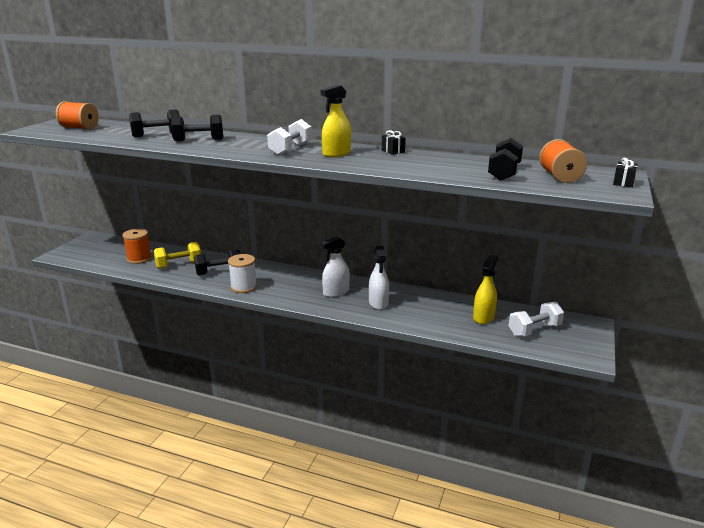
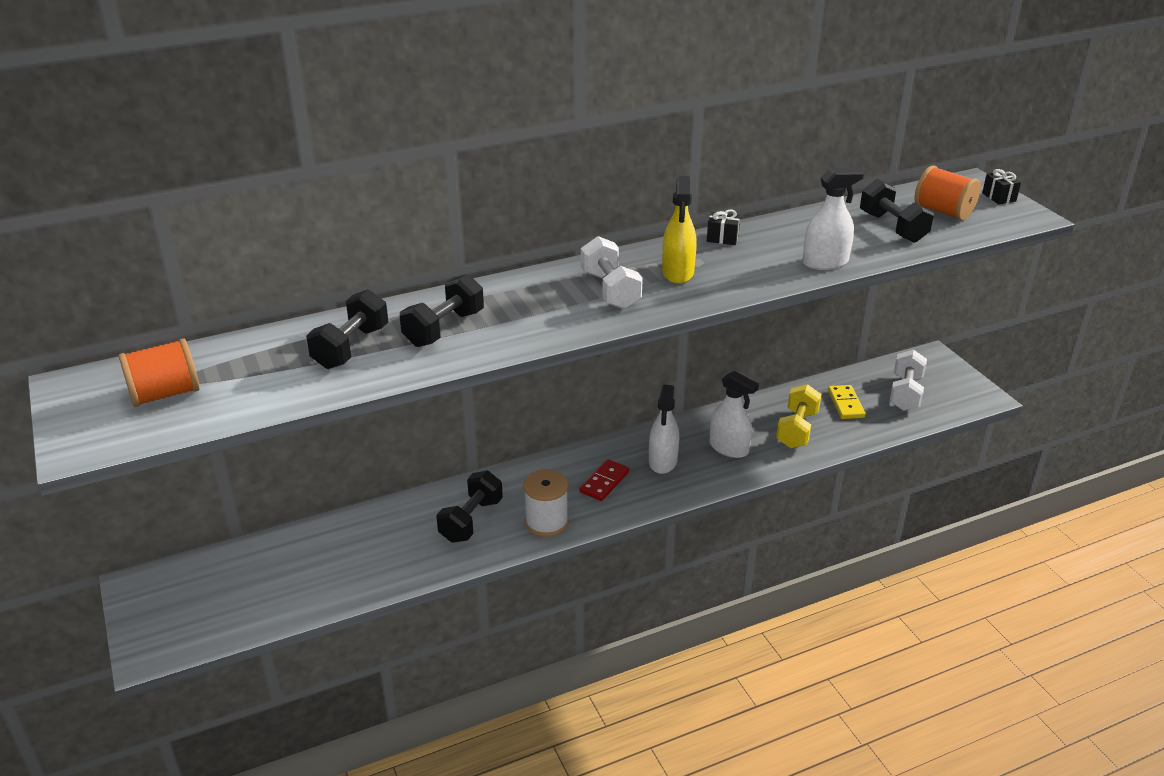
camera: 45 degrees left, 10 degrees up
(139, 258) = (308, 571): orange spool -> none
(179, 265) = (391, 544): yellow dumbbell -> yellow dumbbell (797, 429)
(295, 286) = (604, 482): none -> red domino
(421, 171) = (825, 262): none -> white spray bottle
(483, 317) = (845, 404): yellow spray bottle -> yellow domino

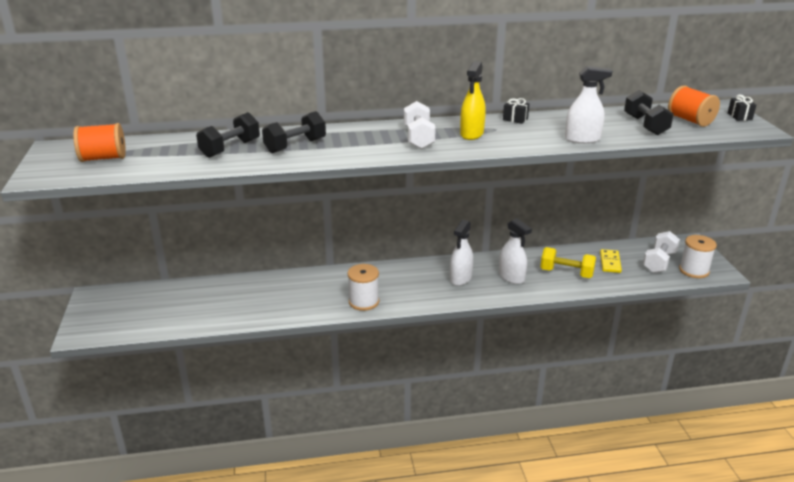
camera: 15 degrees right, 5 degrees down
(471, 520) = (314, 293): black dumbbell -> none
(604, 482) = (414, 284): red domino -> none
(797, 429) = (566, 273): yellow dumbbell -> yellow dumbbell turned 75 degrees clockwise
(951, 399) = (694, 270): none -> white spool

